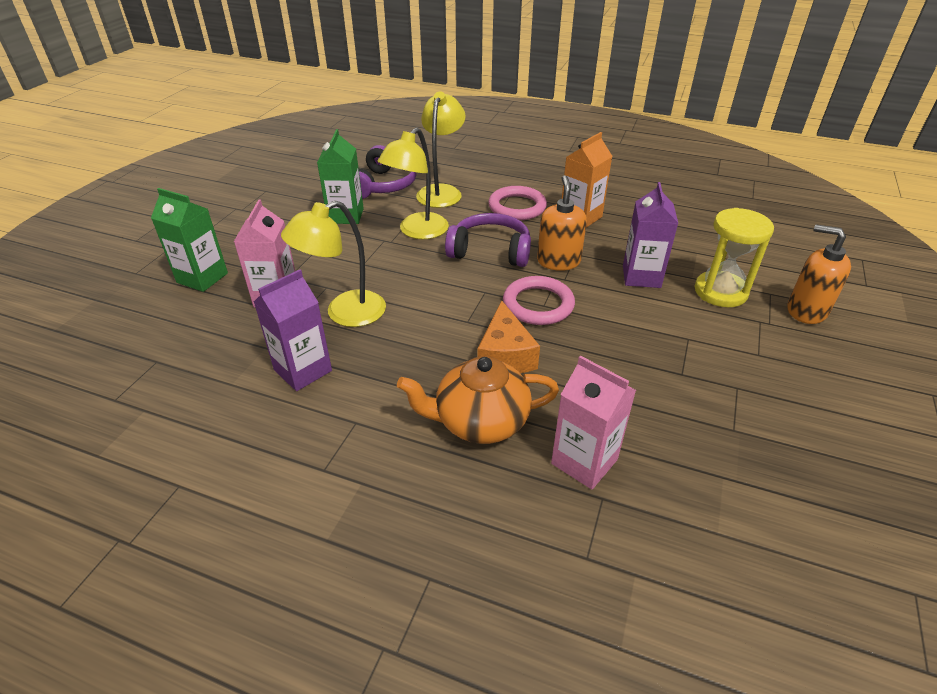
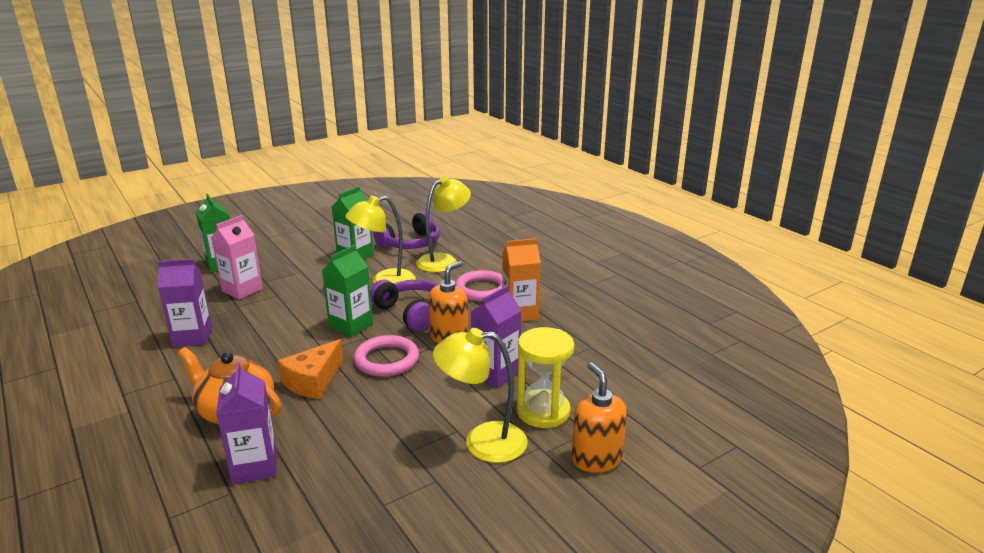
camera: 35 degrees right, 15 degrees down
(344, 313) = (262, 315): yellow lamp -> yellow lamp (482, 442)
(454, 287) = (351, 326): none -> green carton
(584, 461) = (255, 466): pink carton -> purple carton

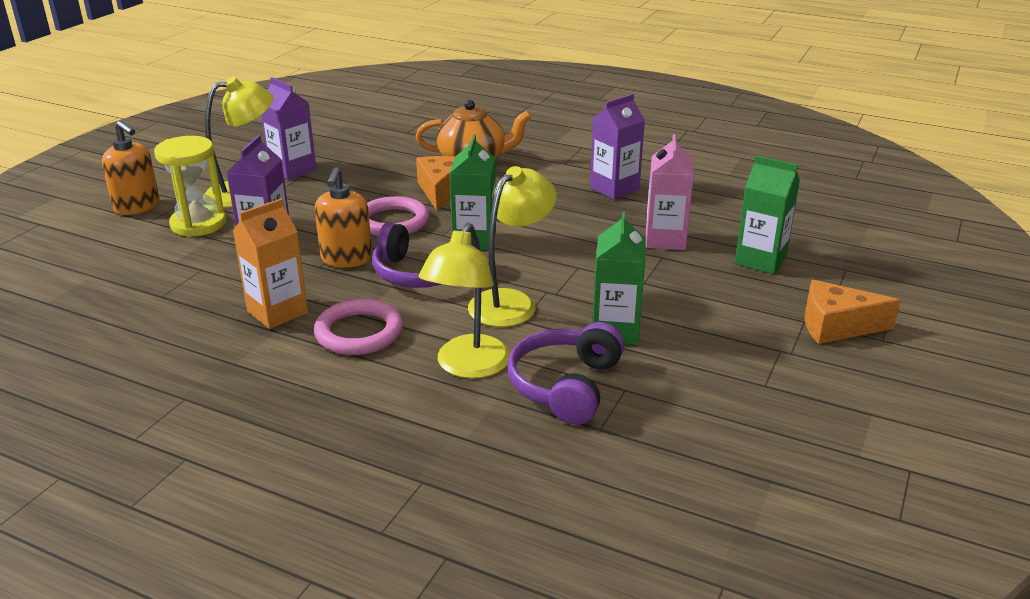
camera: 150 degrees right, 5 degrees up
(255, 466) = (409, 143): purple carton -> purple carton (292, 169)
(260, 232) = (836, 326): none -> orange cheese

